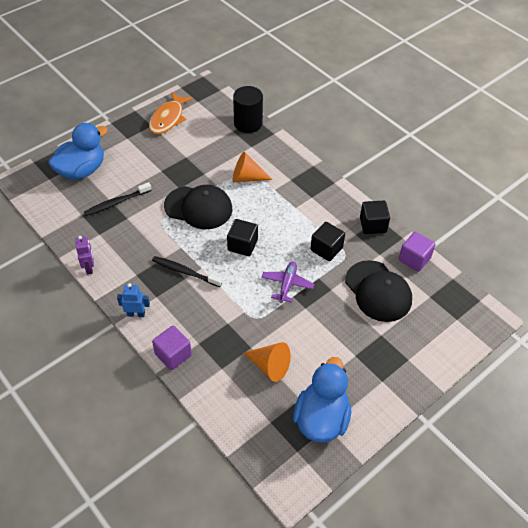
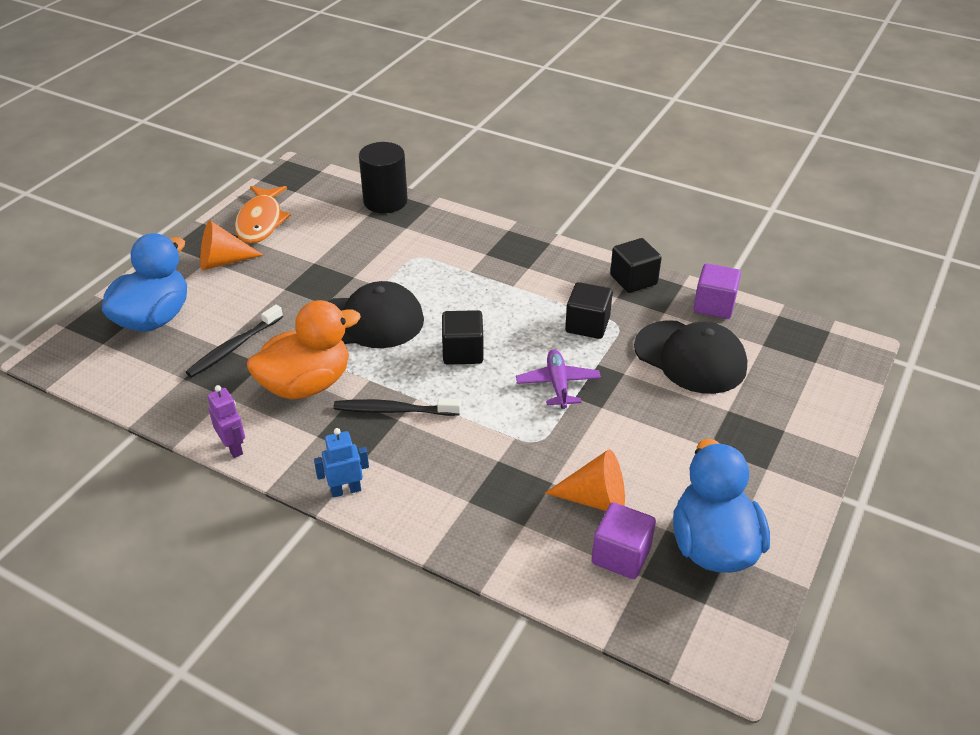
camera: 20 degrees left, 10 degrees down
(145, 239) = (306, 384): none -> orange duck
(173, 355) = (437, 529): purple cube -> purple cube (621, 555)
(247, 178) = (421, 266): orange cone -> orange cone (223, 261)

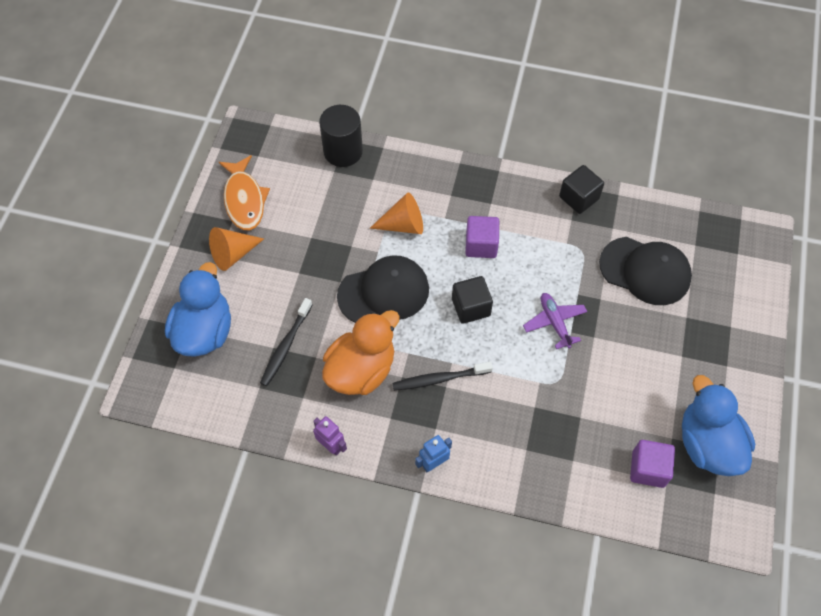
camera: 15 degrees left, 20 degrees up
(587, 325) = (557, 256): black cube -> none
(595, 499) = (615, 424): orange cone -> orange cone (403, 225)
(714, 305) = (648, 212): purple cube -> purple cube (481, 245)

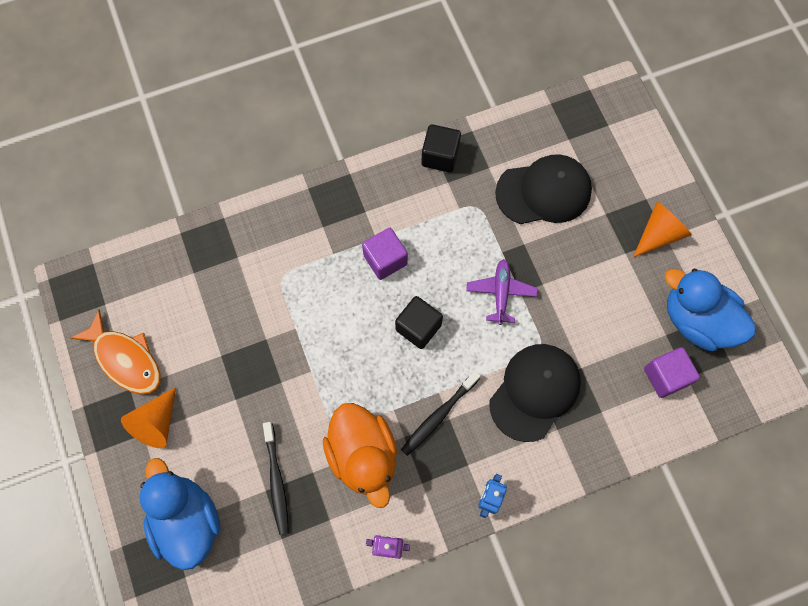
camera: 35 degrees left, 10 degrees up
(343, 151) = (187, 246): black cylinder -> none
(361, 370) = (363, 455): orange duck -> orange duck turned 150 degrees clockwise
(384, 292) = (329, 365): black cap -> black cap (535, 392)
(403, 225) = (300, 286): orange cone -> orange cone (659, 234)
(554, 322) = (501, 293): purple plane -> purple plane turned 60 degrees clockwise

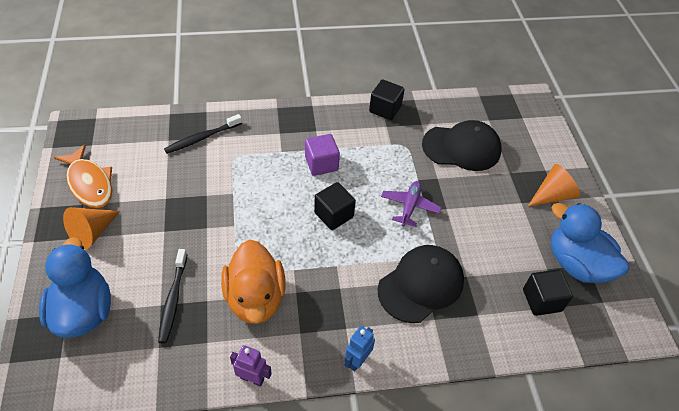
camera: 10 degrees right, 20 degrees down
(439, 415) = (331, 283): black toothbrush -> black toothbrush (202, 138)
(665, 376) = (542, 300): purple cube -> black cube

